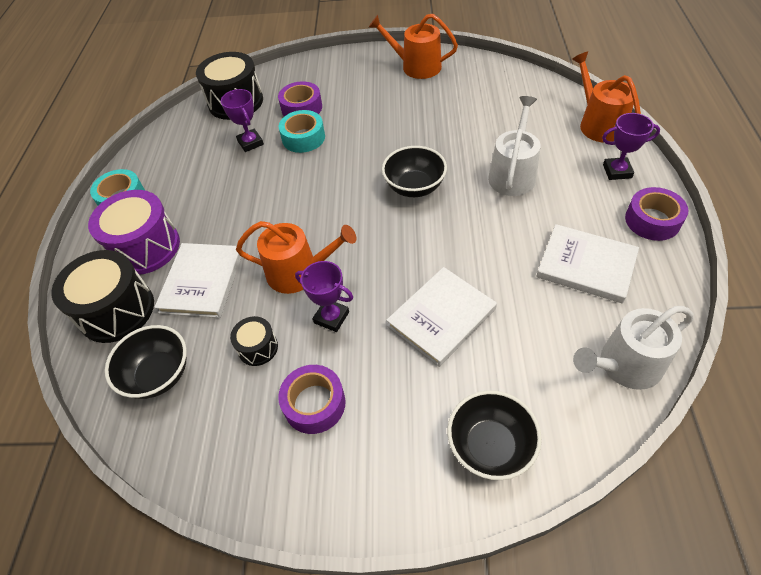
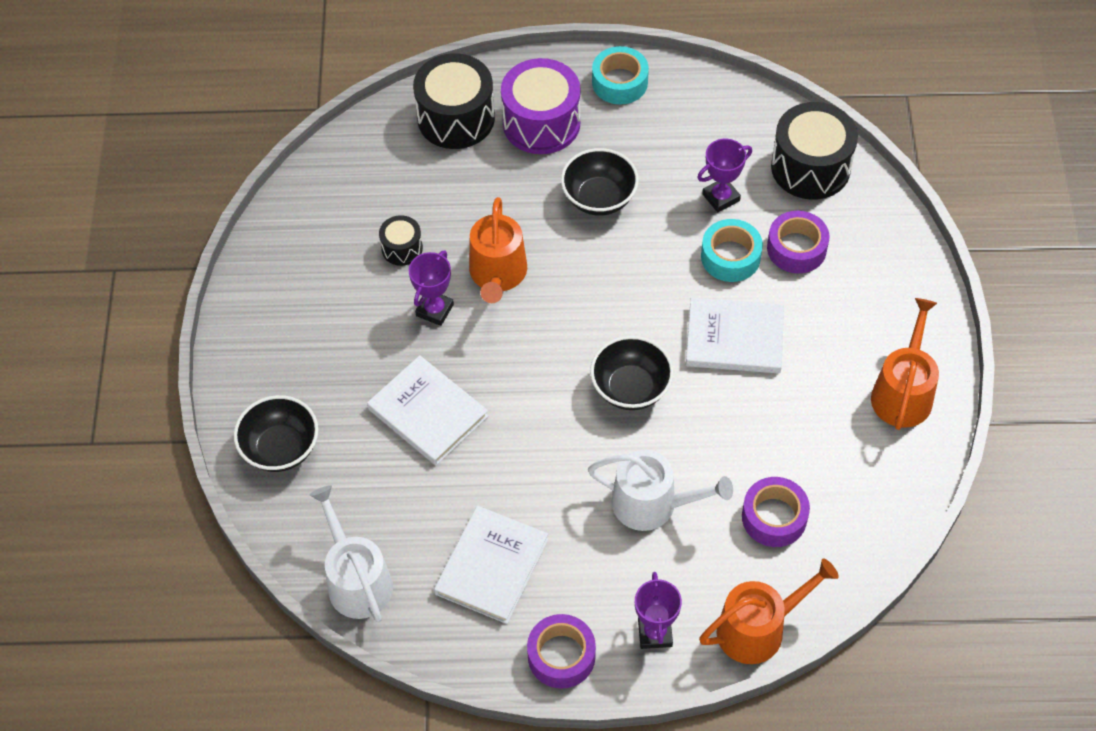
camera: 85 degrees right, 5 degrees up
(159, 375) = (377, 171): black bowl -> black bowl (599, 198)
(202, 282) = (489, 186): white book -> white book (734, 338)
(314, 404) = (336, 303): purple tape -> purple tape (774, 517)

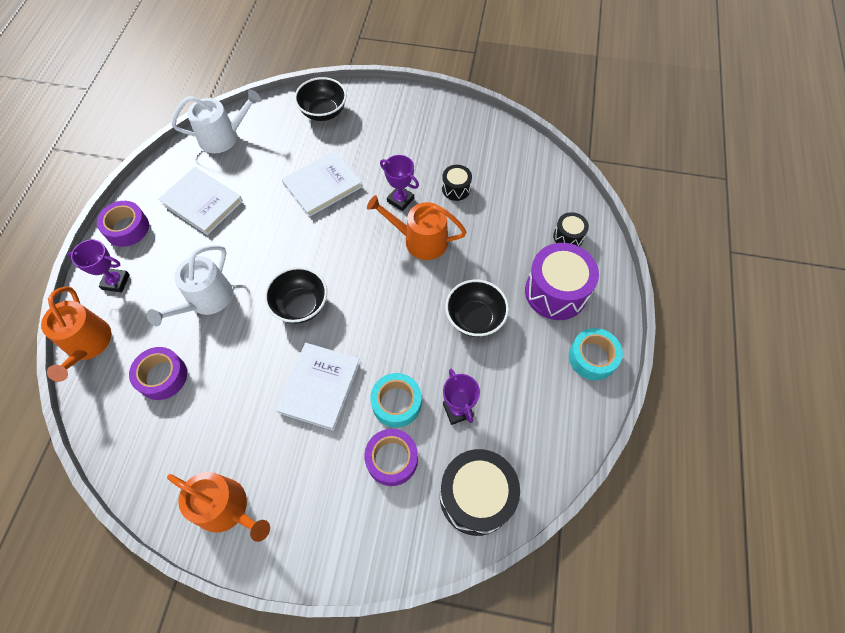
camera: 100 degrees right, 5 degrees up
(456, 118) = (568, 236): black drum -> black drum, size x0.51

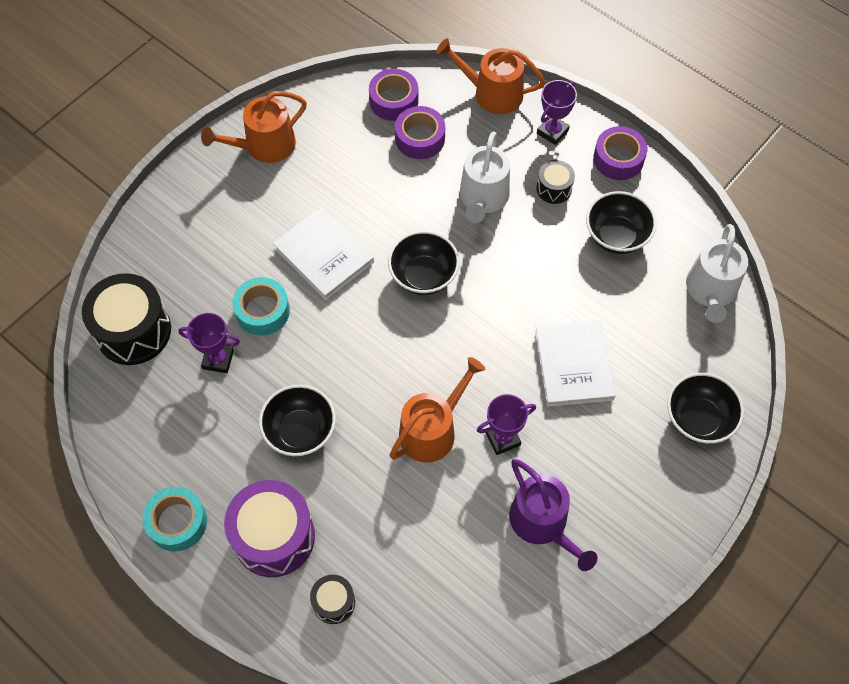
camera: 120 degrees right, 0 degrees up
(202, 202) = (616, 236): white book -> black bowl
(206, 300) = (483, 198): white watering can -> white watering can turned 135 degrees counterclockwise
(392, 459) = (214, 281): purple tape -> purple tape (394, 101)
(441, 157) = (542, 523): none -> purple watering can
(456, 189) = (483, 512): black drum -> black drum (554, 188)

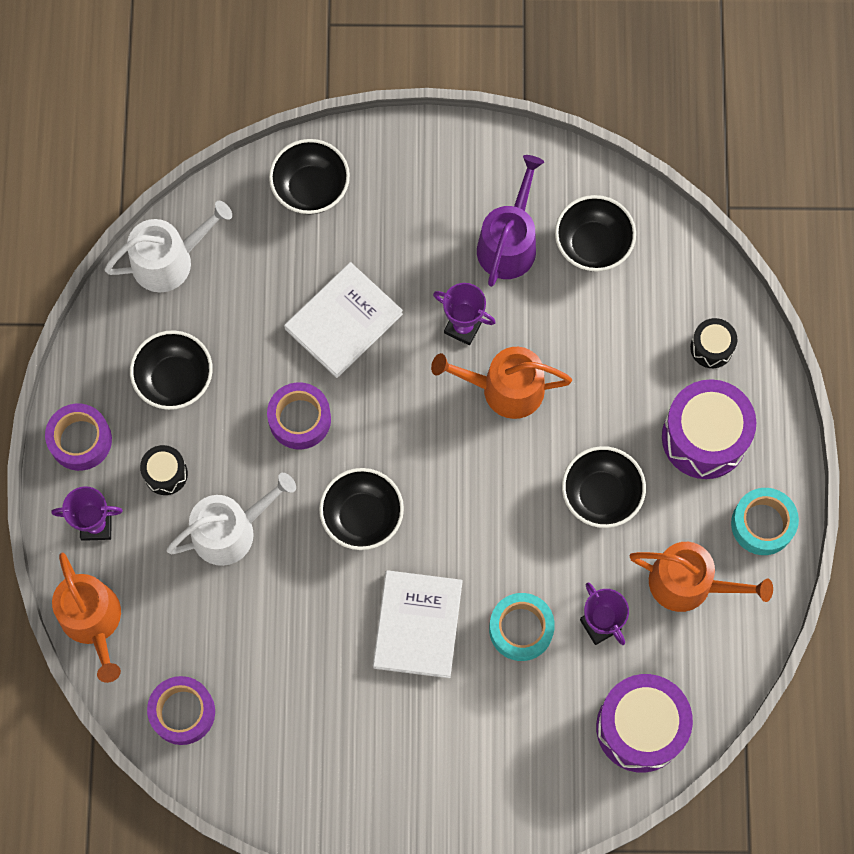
camera: 130 degrees left, 10 degrees up
(133, 331) = (640, 727): black drum -> purple drum
(264, 146) = (344, 794): orange watering can -> orange watering can (688, 583)
(420, 138) = (209, 647): purple tape -> purple tape (300, 419)
(490, 584) = (592, 245): none -> black bowl

